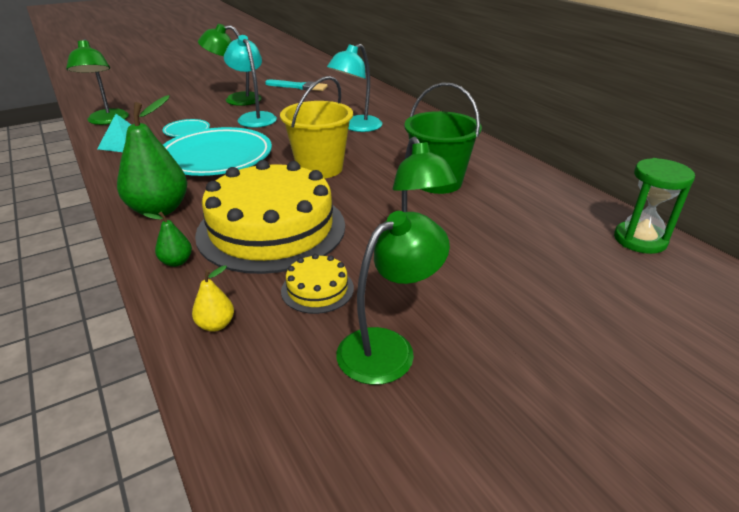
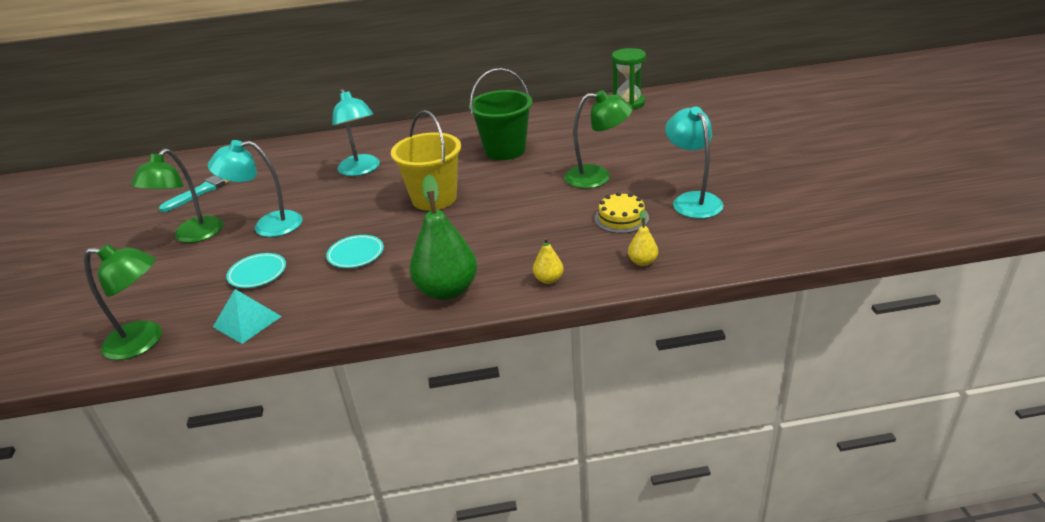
camera: 65 degrees left, 0 degrees up
(176, 262) = (548, 279): green pear -> yellow pear
(216, 158) = (356, 254): turquoise plate -> turquoise plate, size x0.45
(271, 229) = (526, 231): yellow cake -> none
(388, 347) = (692, 200): green lamp -> turquoise lamp

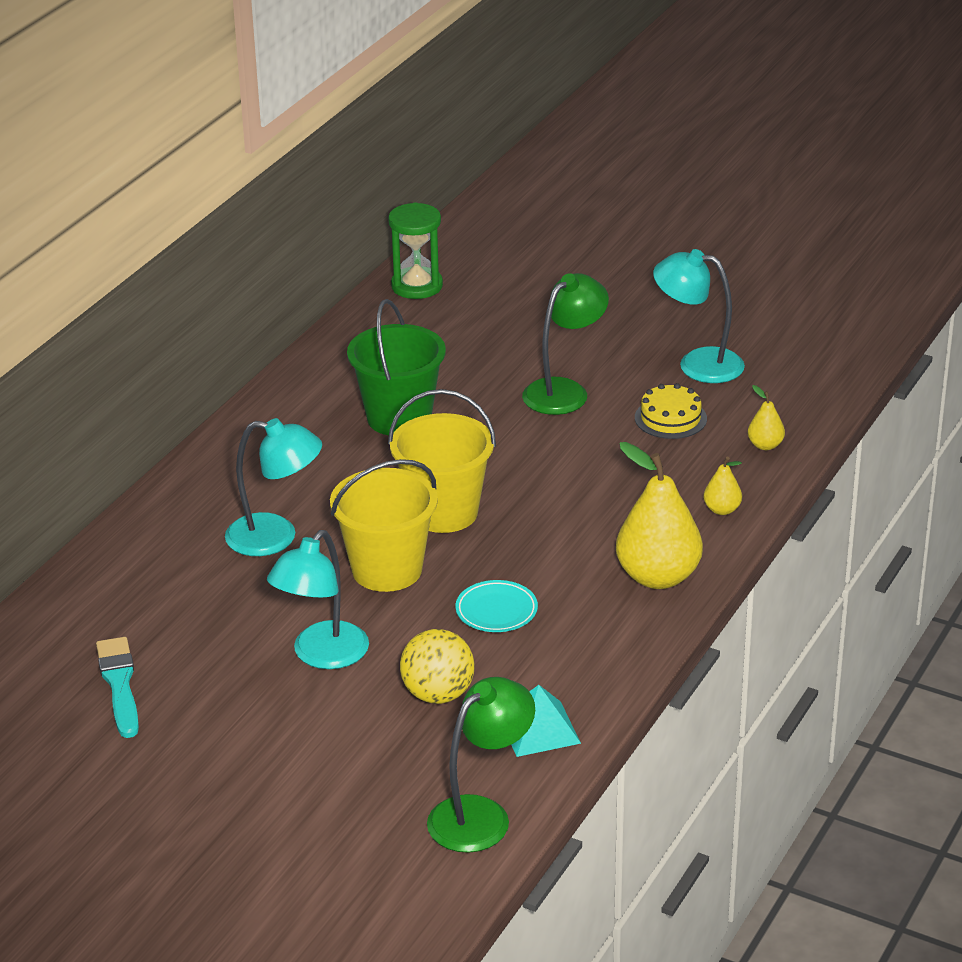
camera: 55 degrees left, 0 degrees up
(192, 236) = (255, 724): green lamp -> none
(257, 273) = (438, 694): turquoise plate -> yellow ball
(363, 208) = (387, 570): none -> yellow bucket
(447, 290) = (658, 577): green pear -> yellow pear

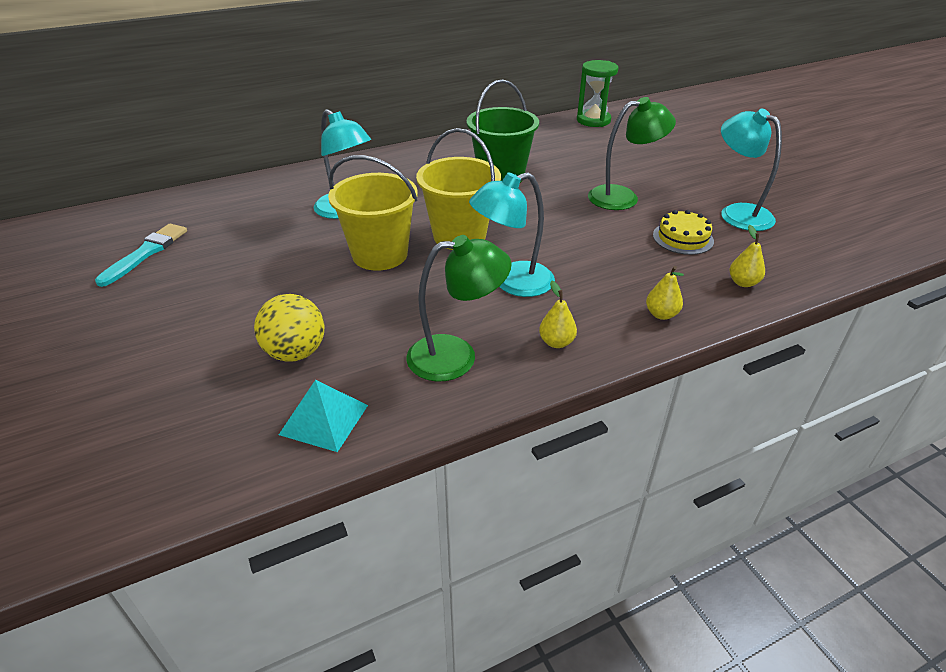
camera: 35 degrees right, 5 degrees up
(322, 655) = (268, 289): turquoise lamp -> turquoise lamp (512, 283)
(481, 815) = (186, 472): green lamp -> green lamp (456, 356)
(496, 611) = (411, 312): turquoise plate -> none
(658, 577) = (556, 342): yellow pear -> yellow pear, size x0.46

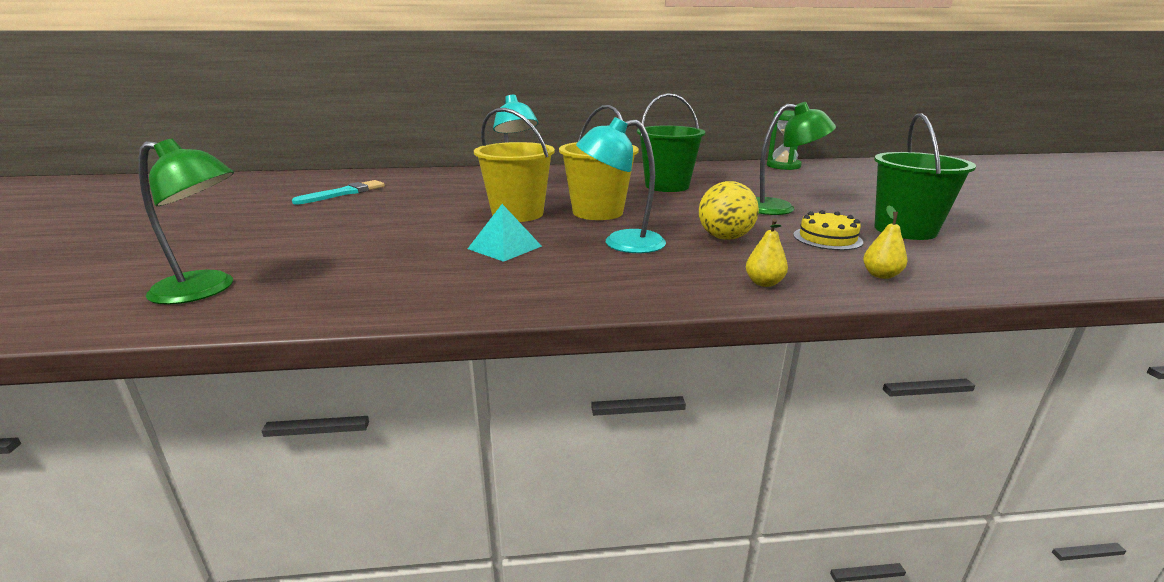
camera: 20 degrees right, 15 degrees down
(295, 352) = (389, 255): yellow ball -> yellow ball (725, 238)
(324, 419) = (366, 295): turquoise pyramid -> turquoise pyramid (505, 247)
(456, 356) = (524, 278): green lamp -> green lamp (206, 290)
(556, 342) = (631, 284): yellow pear -> none
(737, 213) = (905, 230): turquoise lamp -> green bucket

